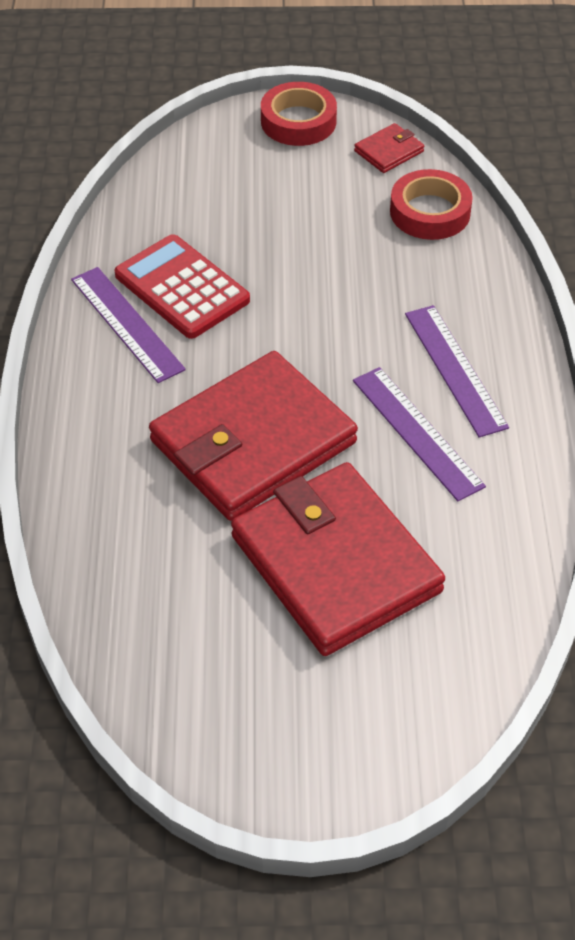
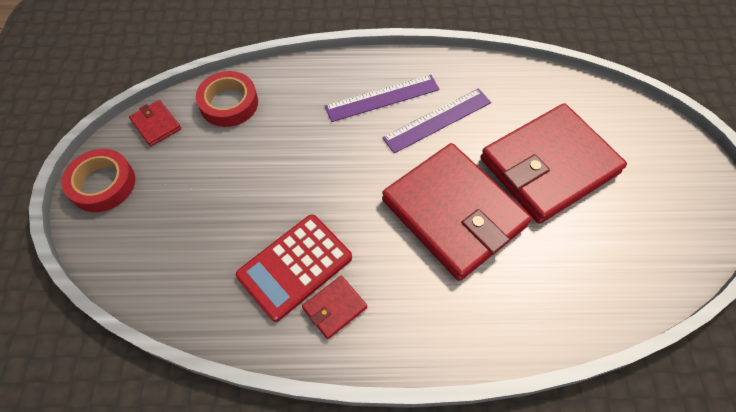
camera: 90 degrees left, 10 degrees up
(126, 324) = (334, 308): purple ruler -> red wallet

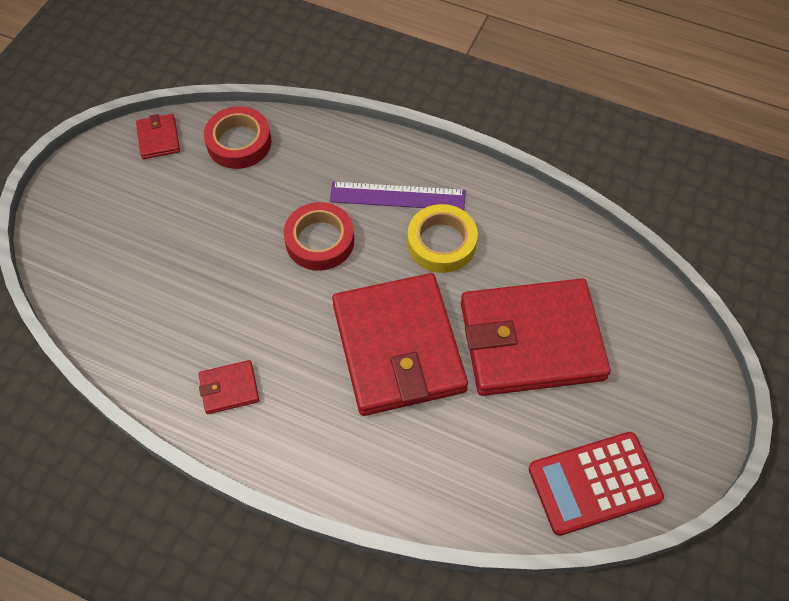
camera: 25 degrees right, 0 degrees up
(103, 184) = (82, 180): red tape -> red tape (320, 241)
(295, 267) = (214, 334): red calculator -> red calculator (594, 483)
(437, 120) = (441, 243): purple ruler -> yellow tape

